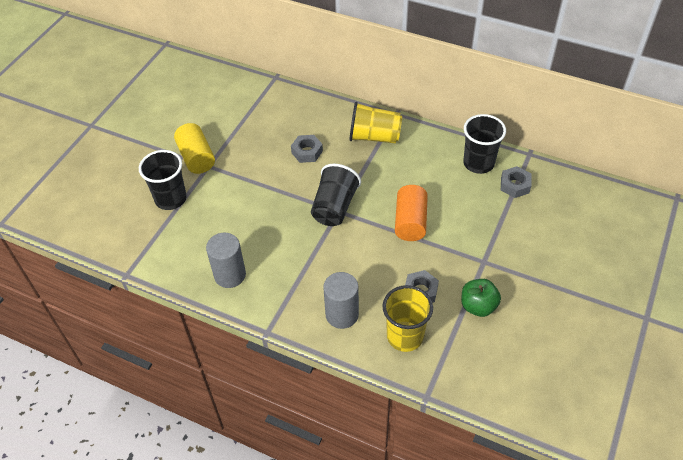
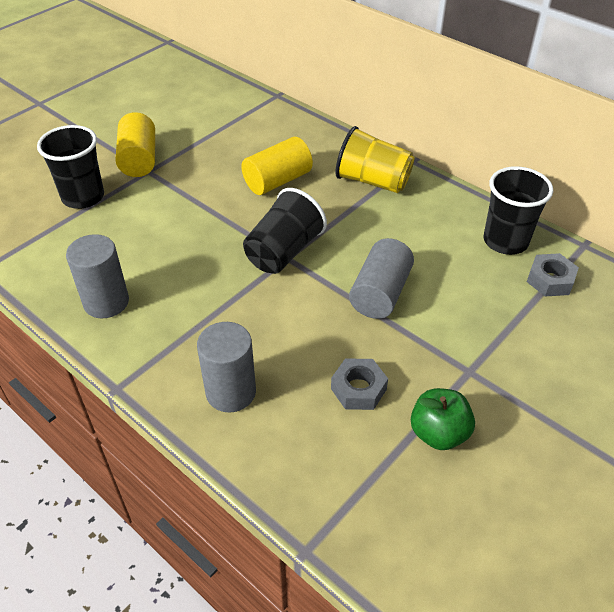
camera: 15 degrees right, 5 degrees down
(307, 152) = (277, 181): grey nut -> yellow cylinder
(405, 336) = (309, 448): yellow cup -> none
(410, 222) = (380, 293): orange cylinder -> grey cylinder

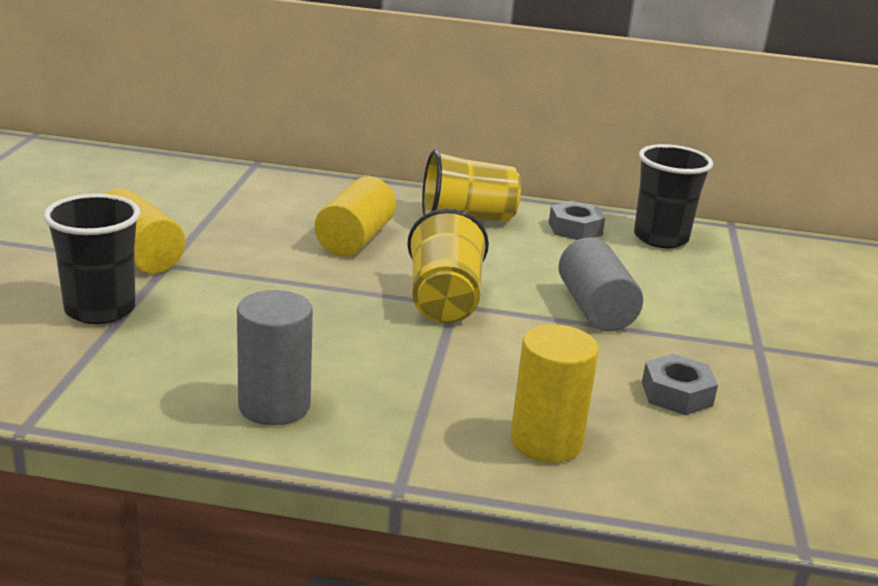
camera: 35 degrees left, 20 degrees down
(231, 392) = (546, 441): grey cylinder -> yellow cylinder
(283, 252) = (444, 300): black cup -> yellow cup
(438, 433) = (795, 404): green apple -> none
(550, 280) = (737, 258): grey nut -> grey nut (575, 229)

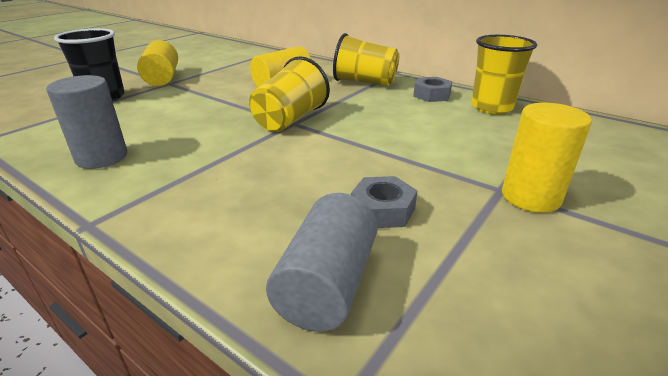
camera: 30 degrees right, 5 degrees up
(546, 441) = (230, 220): yellow cylinder -> yellow cylinder (530, 197)
(595, 309) = (388, 140): grey cylinder -> grey cylinder (327, 284)
(660, 238) = (491, 107): black cup -> yellow cup

